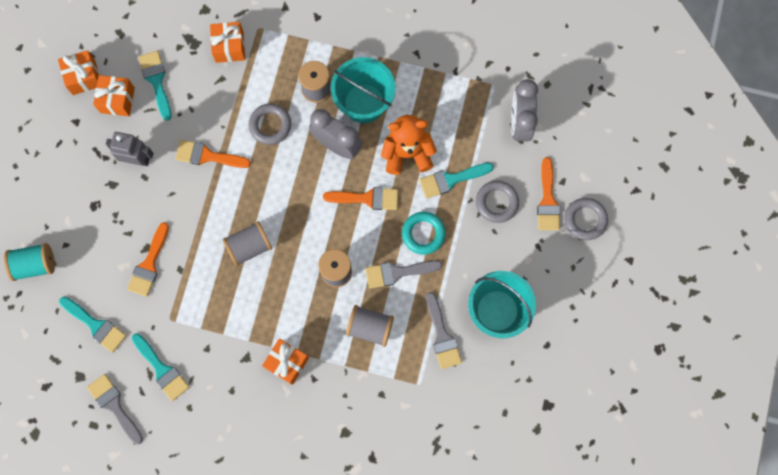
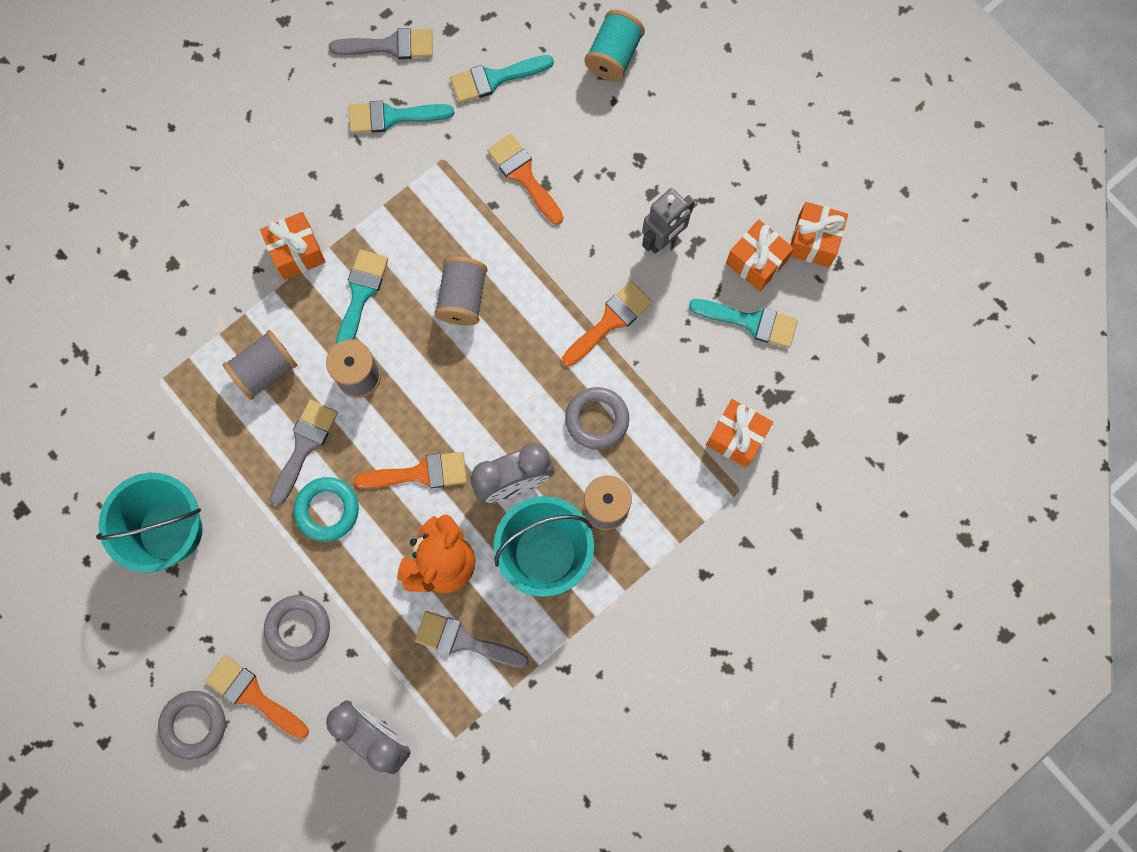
camera: 125 degrees right, 0 degrees up
(367, 198) = (420, 473): orange brush -> orange brush turned 135 degrees counterclockwise
(442, 336) = (192, 446): grey brush -> grey brush (463, 641)
(451, 180) = (368, 592): turquoise brush -> turquoise brush (360, 294)

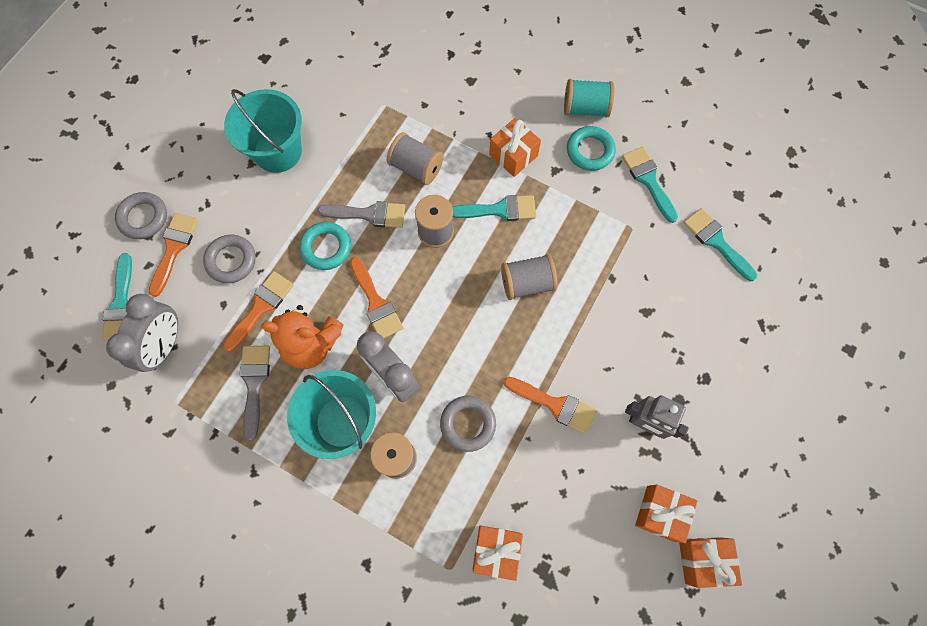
camera: 70 degrees right, 5 degrees down
(328, 164) = (590, 151): none -> turquoise ring
(390, 45) = (704, 158): grey brush -> none
(523, 175) = (647, 292): orange brush -> orange brush (261, 307)
(613, 56) = (783, 326): turquoise spool -> turquoise spool (585, 108)
(751, 322) = (604, 527): turquoise brush -> turquoise brush (121, 304)

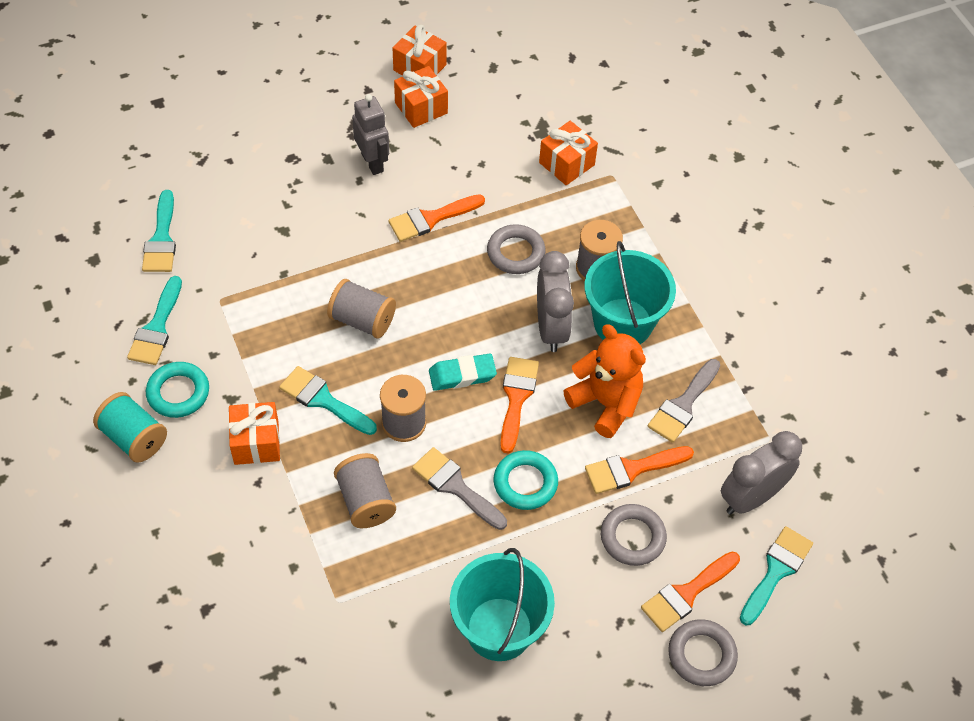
camera: 145 degrees left, 15 degrees down
(425, 292) = (462, 375): none -> turquoise eraser
(555, 405) = (431, 219): orange brush -> orange brush turned 90 degrees counterclockwise

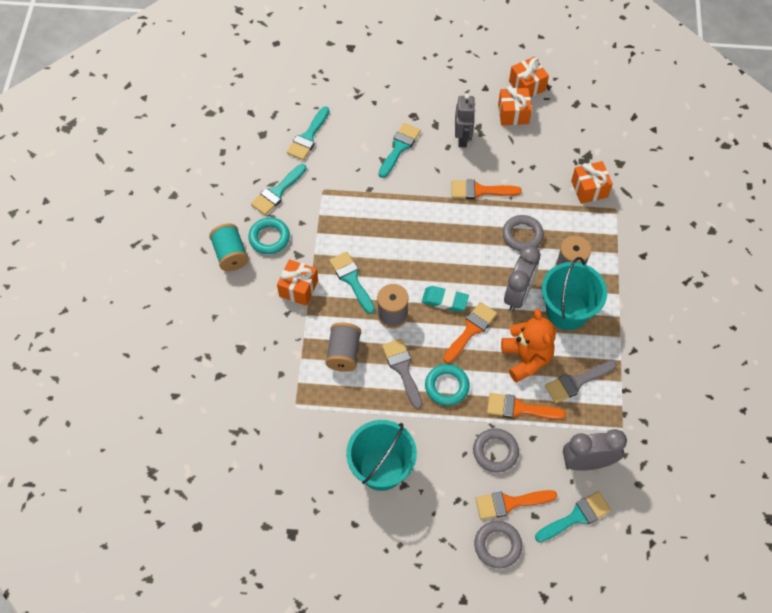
camera: 30 degrees right, 5 degrees up
(295, 205) = (399, 147): none -> turquoise brush
(362, 320) = (401, 239): grey spool -> none

